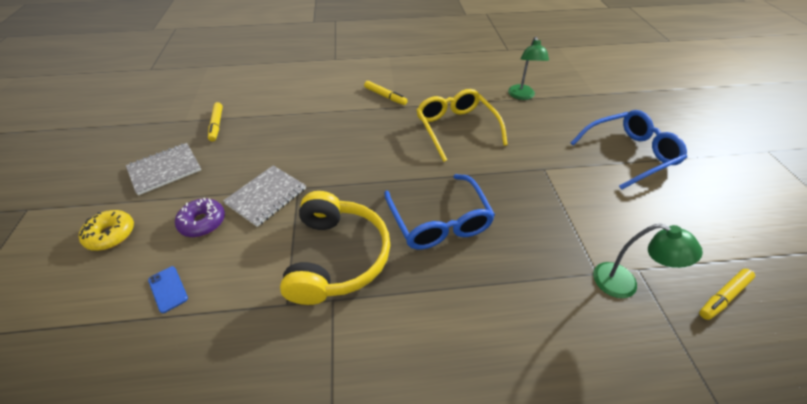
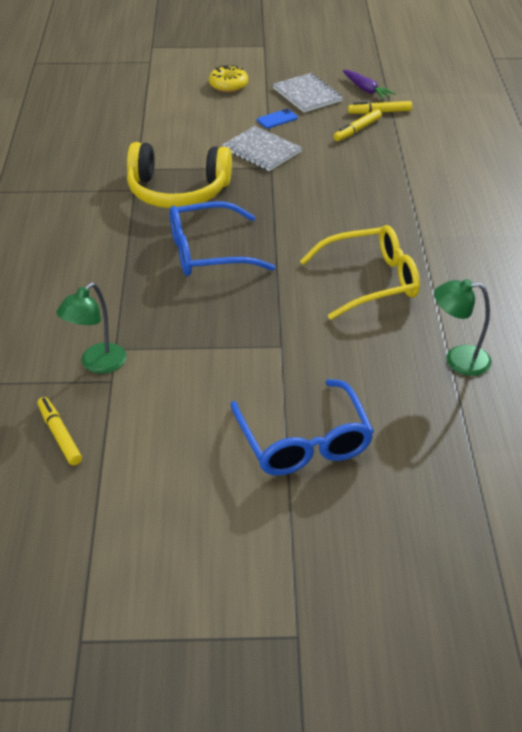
camera: 95 degrees right, 5 degrees down
(168, 289) = (167, 117): blue phone -> blue phone (277, 119)
(172, 132) = (366, 90): none -> purple carrot
(203, 222) = (234, 122): purple donut -> none
(385, 96) = (446, 226): yellow marker -> yellow marker (357, 130)

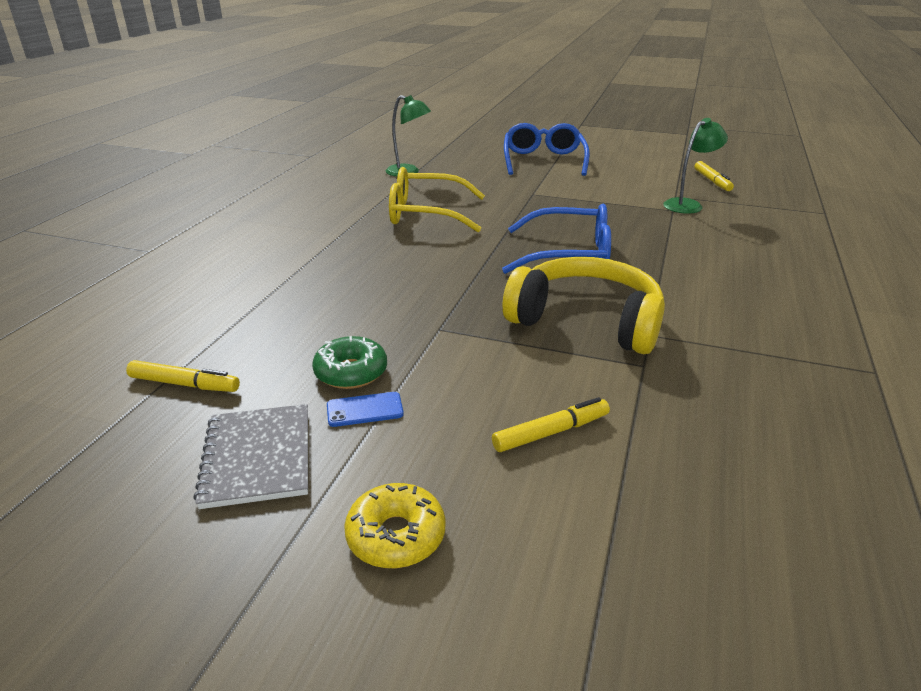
camera: 160 degrees left, 10 degrees down
(261, 150) = (434, 355): grey notebook -> none
(300, 133) = (351, 372): none -> green donut
(357, 130) = (259, 359): yellow marker -> yellow marker (551, 432)
(366, 90) = (138, 441): purple carrot -> none

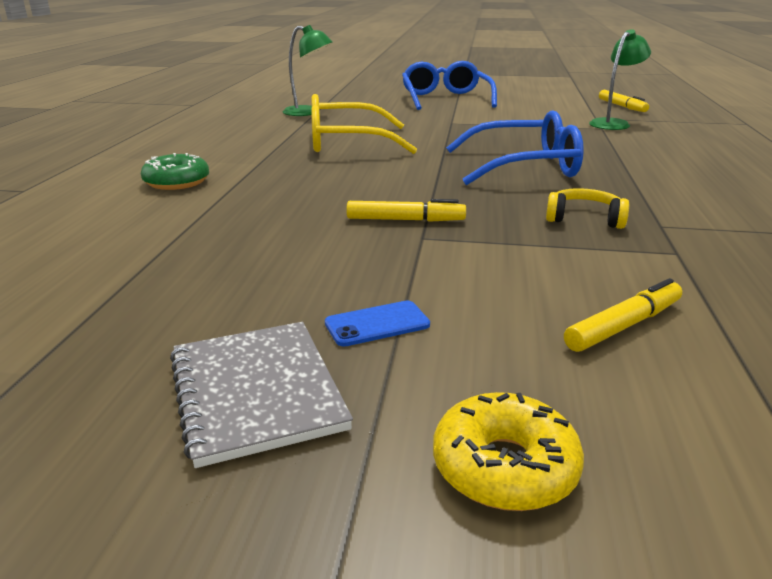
camera: 10 degrees left, 5 degrees down
(184, 384) = (117, 318): yellow marker -> yellow marker (405, 220)
(351, 372) = (338, 287): green donut -> green donut (177, 182)
(586, 321) = (584, 219): yellow headphones -> yellow headphones, size x0.45

